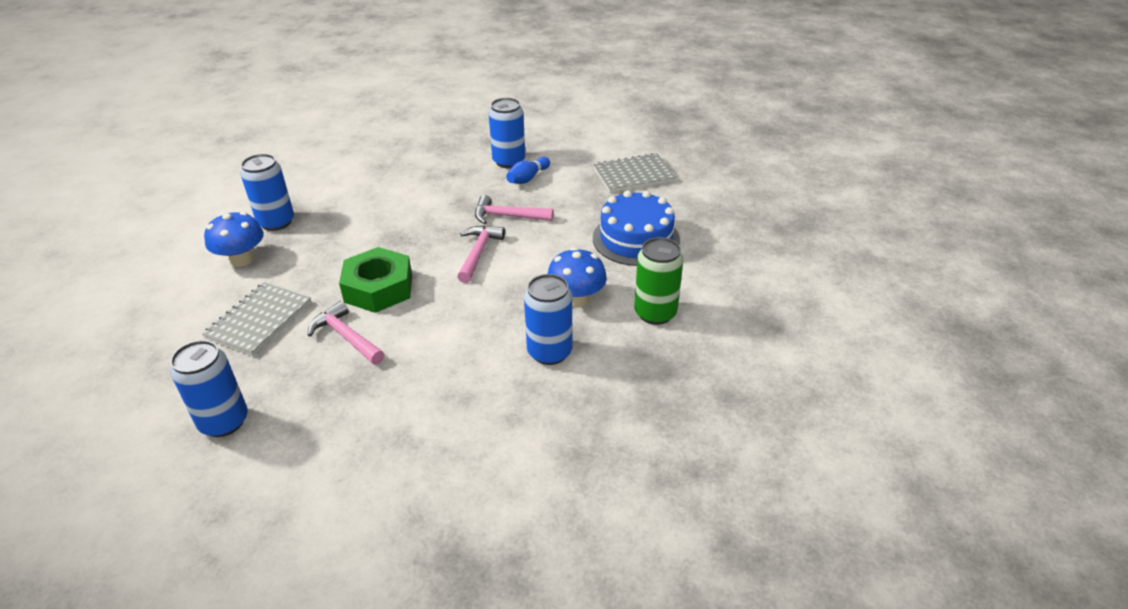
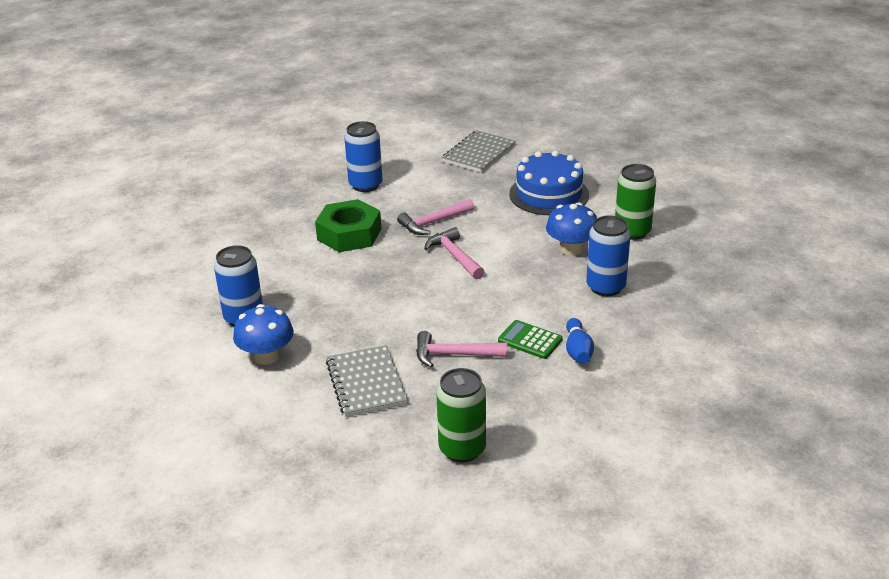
camera: 40 degrees left, 5 degrees down
(224, 422) = (462, 449): blue can -> green can
(378, 288) = (421, 315): green nut -> green nut (349, 234)
(415, 361) = (530, 340): none -> green calculator
(528, 178) = (403, 190): blue bowling pin -> blue bowling pin (578, 350)

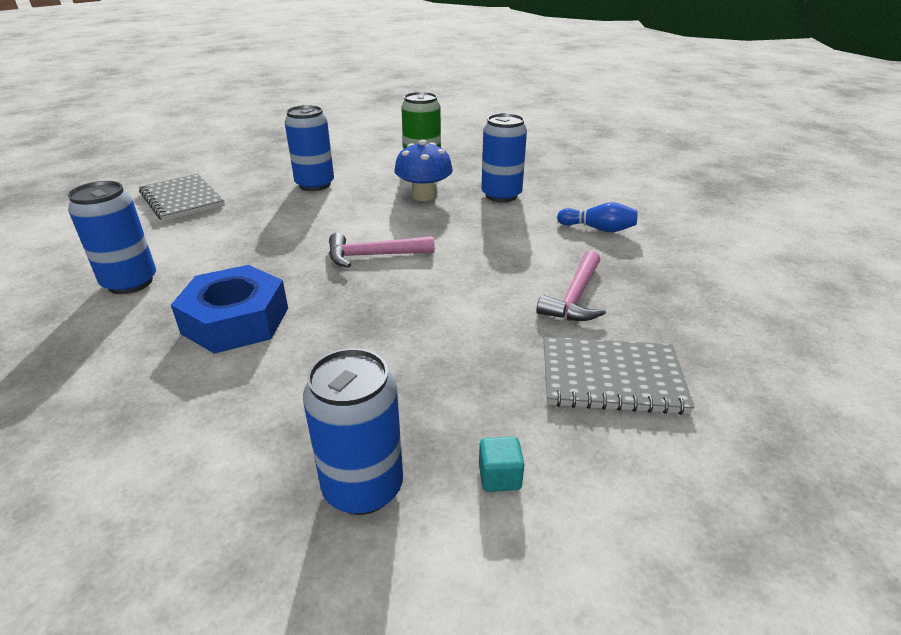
camera: 70 degrees left, 0 degrees up
(266, 356) = (499, 477): blue mushroom -> turquoise cube
(349, 234) = (236, 320): green nut -> blue nut
(433, 222) = (287, 254): pink hammer -> none
(462, 449) = (762, 330): green can -> none
(530, 340) = (569, 248): green calculator -> none
(549, 194) = (315, 184): blue cake -> blue can

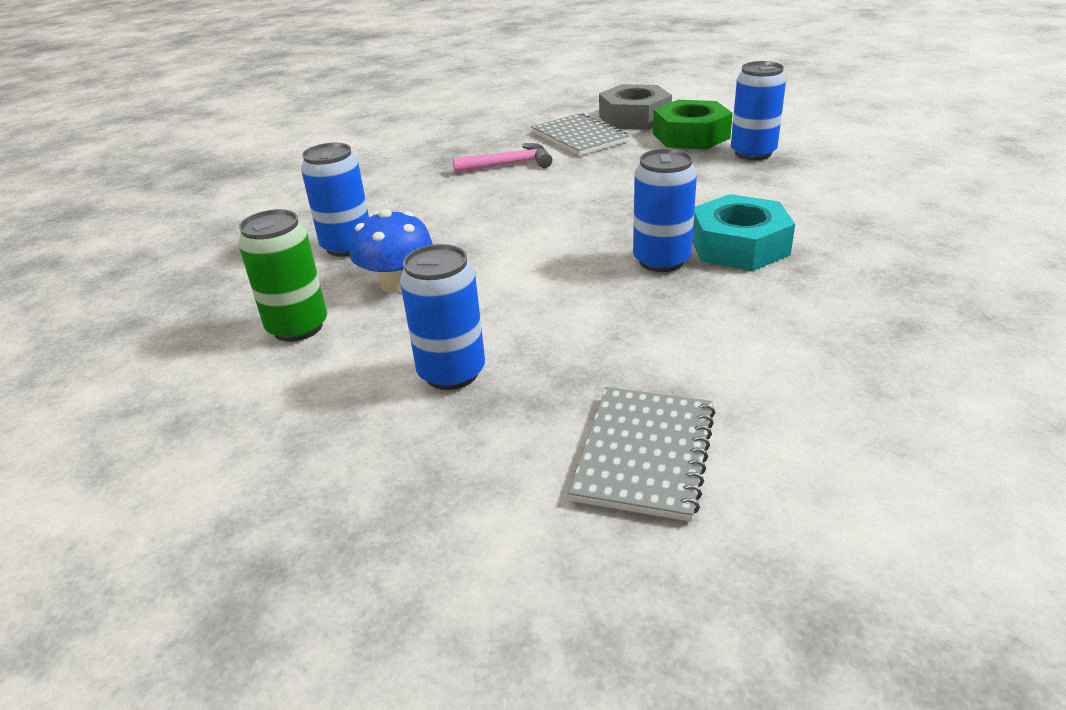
camera: 125 degrees left, 0 degrees up
(130, 282) = (807, 326): blue can -> blue can (661, 261)
(236, 320) = (739, 246): blue nut -> turquoise nut
(374, 255) = (564, 246): pink hammer -> none
(499, 477) = (691, 136): turquoise cube -> green nut
(598, 229) = (380, 187): blue bowling pin -> none
(647, 474) = (634, 118): none -> grey nut

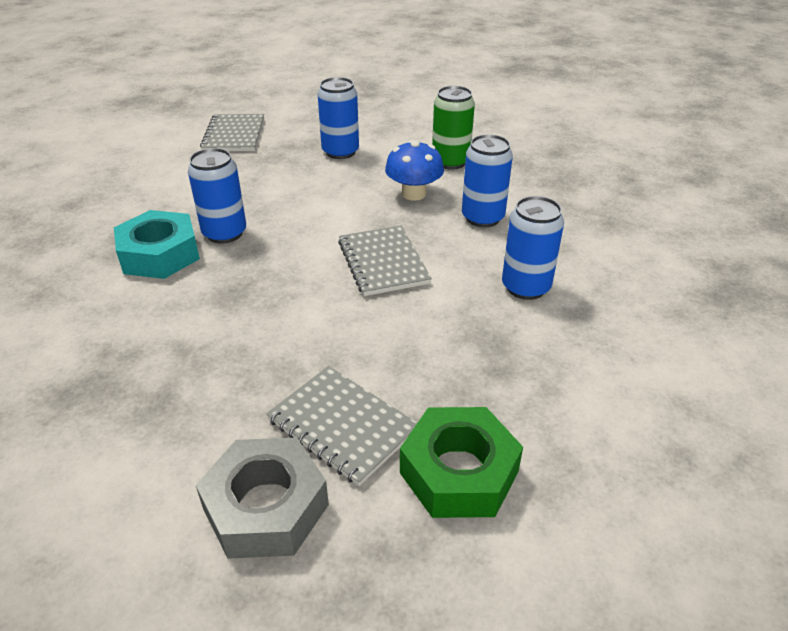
camera: 160 degrees right, 5 degrees up
(492, 216) = (383, 262): none -> grey notebook
(508, 165) = (410, 345): pink hammer -> none
(691, 136) = (176, 449): green nut -> green nut (459, 472)
(753, 153) = (98, 409): blue can -> blue can (525, 287)

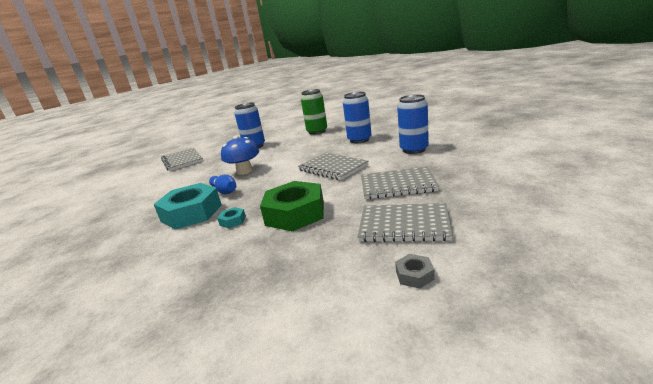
camera: 25 degrees left, 15 degrees down
(185, 297) = (232, 221): none -> turquoise nut
(224, 233) = (225, 191): blue can -> blue bowling pin
(266, 507) = (414, 275): grey nut -> grey nut, size x0.41
(414, 194) = (314, 145): blue mushroom -> blue mushroom (244, 171)
(417, 349) = (397, 185): none -> grey notebook
(459, 472) = (489, 212): green nut -> green nut (295, 213)

